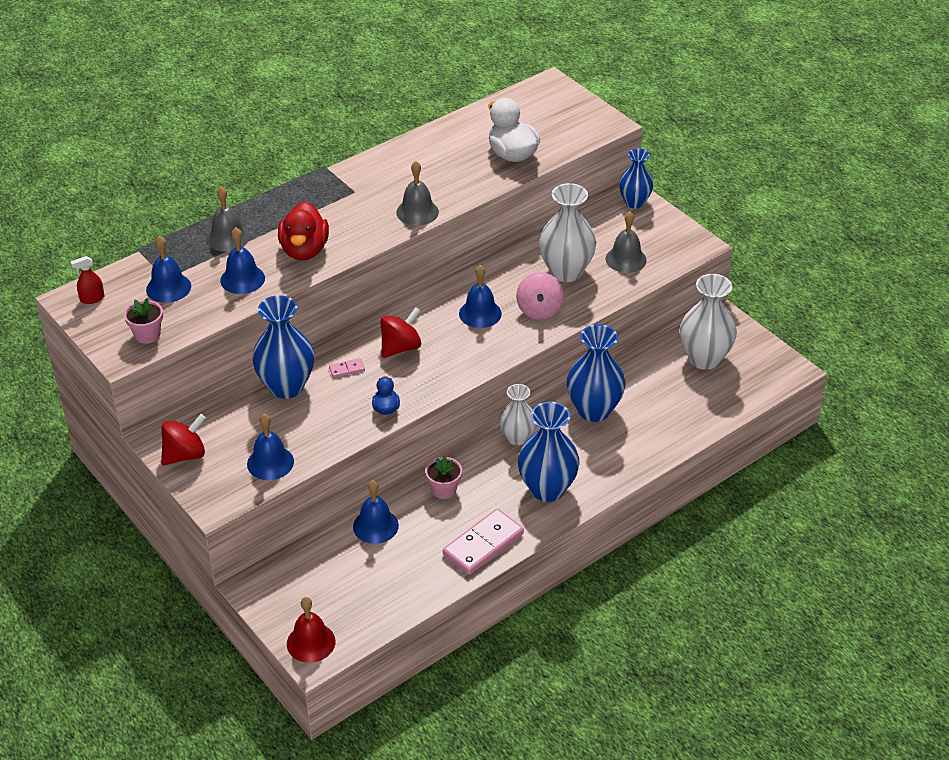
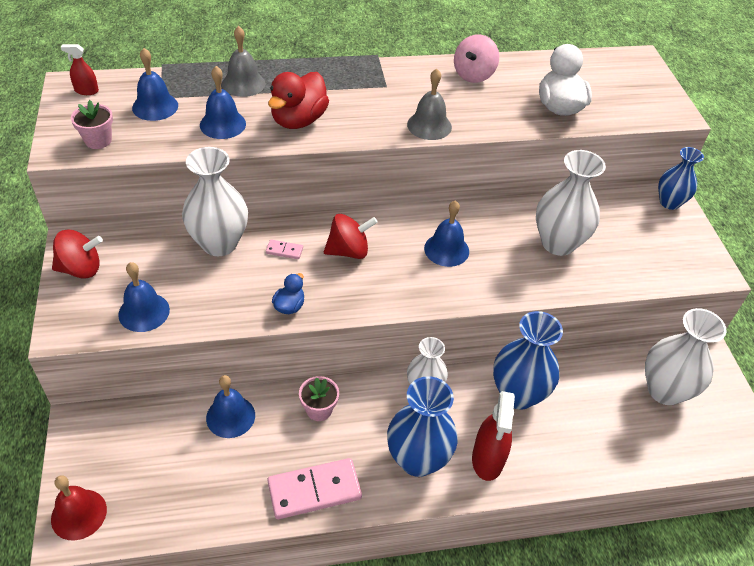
camera: 25 degrees right, 5 degrees up
(286, 386) = (219, 243): blue vase -> white vase
(539, 310) = (506, 271): pink spinning top -> pink spinning top (473, 75)
(600, 465) = (487, 459): none -> red spray bottle
(626, 259) = (627, 255): grey bell -> none

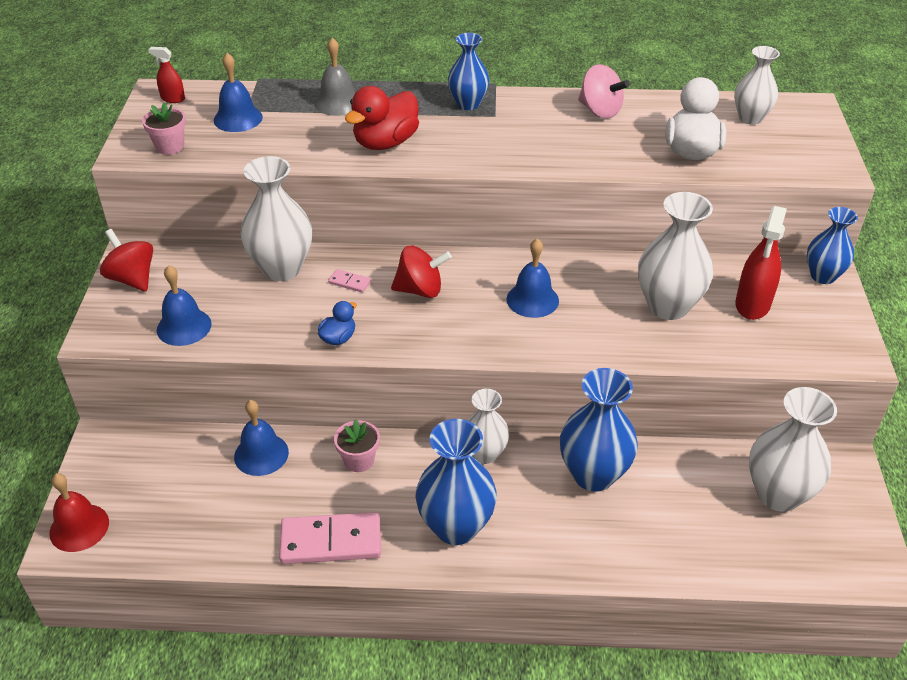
camera: 15 degrees right, 5 degrees down
(81, 269) = (132, 279): red spinning top -> red spinning top turned 135 degrees counterclockwise
(222, 124) = (303, 141): blue bell -> none
(360, 76) = (468, 104): none -> blue vase
(429, 125) = (530, 159): grey bell -> none
(473, 75) = (600, 111): pink spinning top -> pink spinning top turned 90 degrees counterclockwise
(487, 459) = (537, 538): red spray bottle -> red spray bottle (752, 304)
(596, 72) = (750, 118): none -> white vase

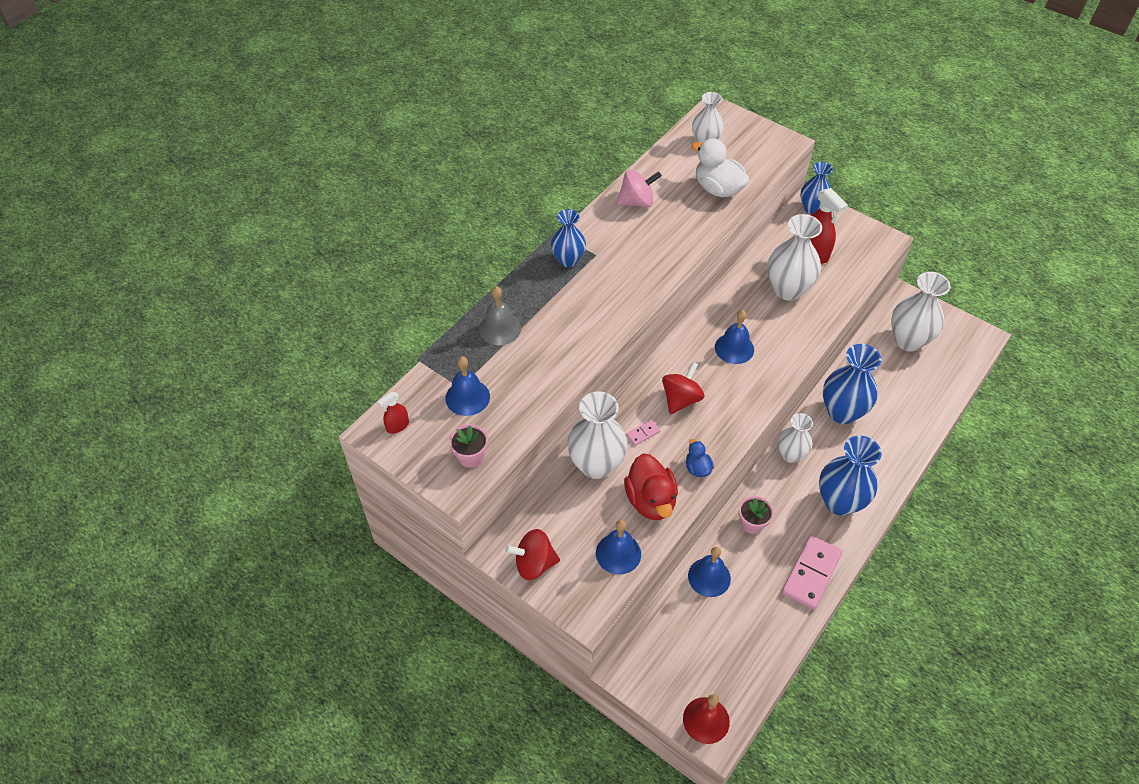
camera: 55 degrees left, 10 degrees up
(385, 143) = (579, 328): red duck -> red duck (650, 500)

